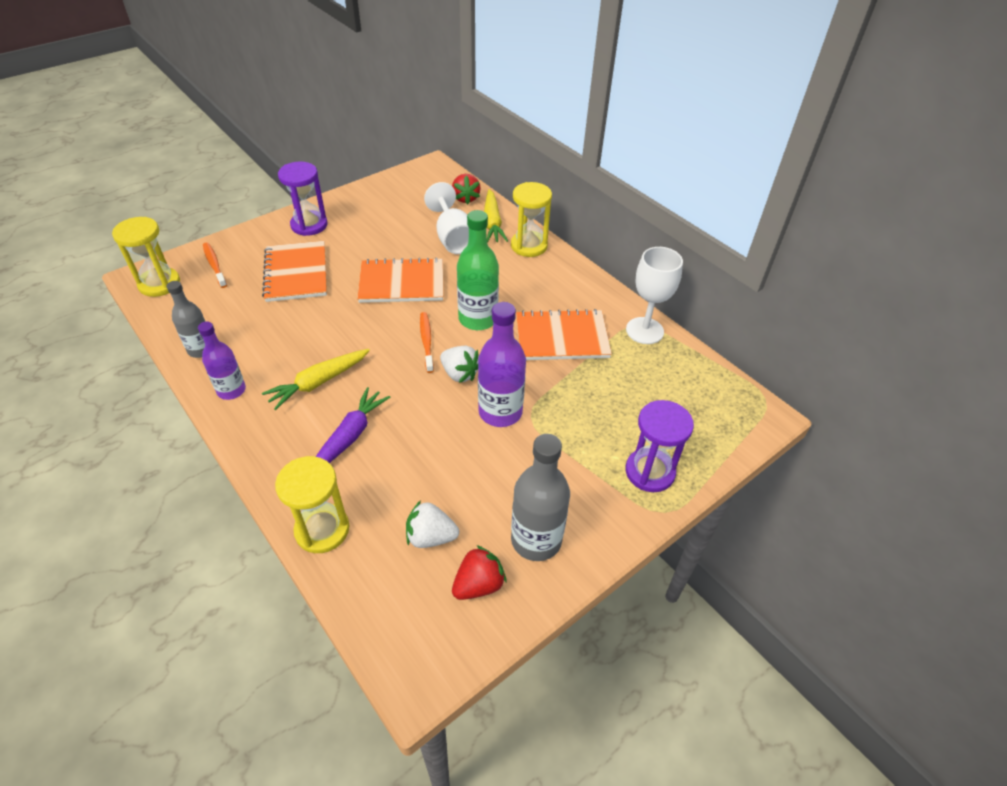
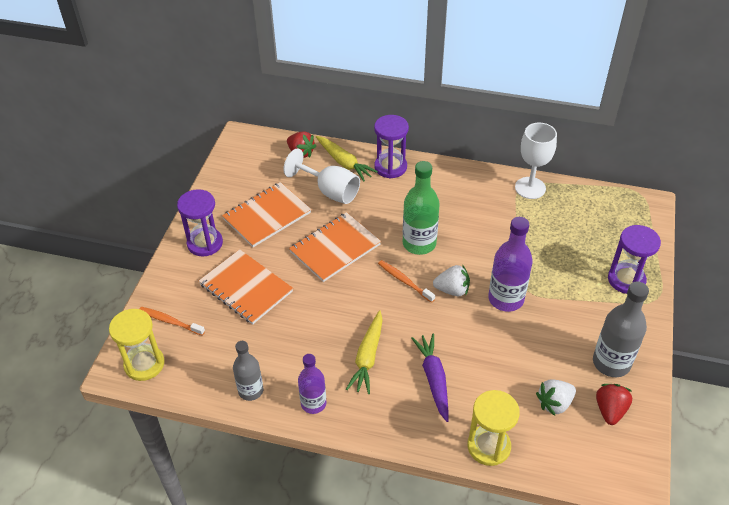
camera: 35 degrees left, 0 degrees up
(529, 246) = (390, 167): yellow hourglass -> purple hourglass
(562, 337) = (486, 224): orange notebook -> orange notebook (267, 216)

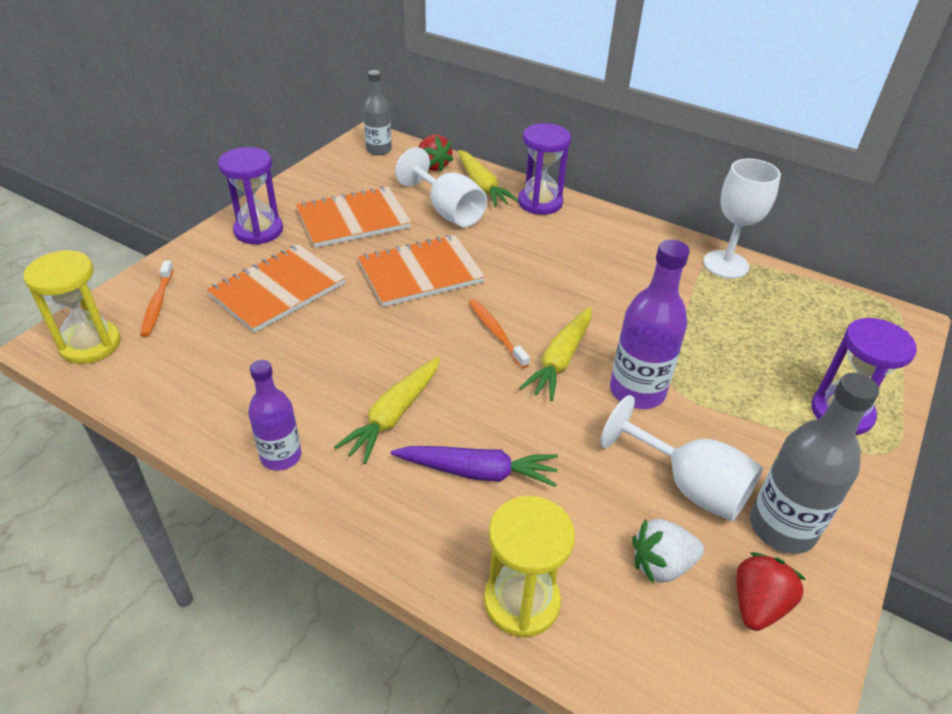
camera: 15 degrees right, 5 degrees down
(170, 321) = (158, 304): orange toothbrush -> orange toothbrush turned 135 degrees counterclockwise
(246, 288) = (278, 290): orange notebook -> orange notebook turned 75 degrees clockwise
(251, 390) = (205, 414): grey bottle -> grey bottle (379, 150)
(419, 243) = (538, 293): green bottle -> none
(433, 379) = (477, 472): purple carrot -> purple carrot turned 90 degrees clockwise
(452, 290) = (560, 360): white strawberry -> yellow carrot
(555, 352) = (689, 486): none -> white goblet

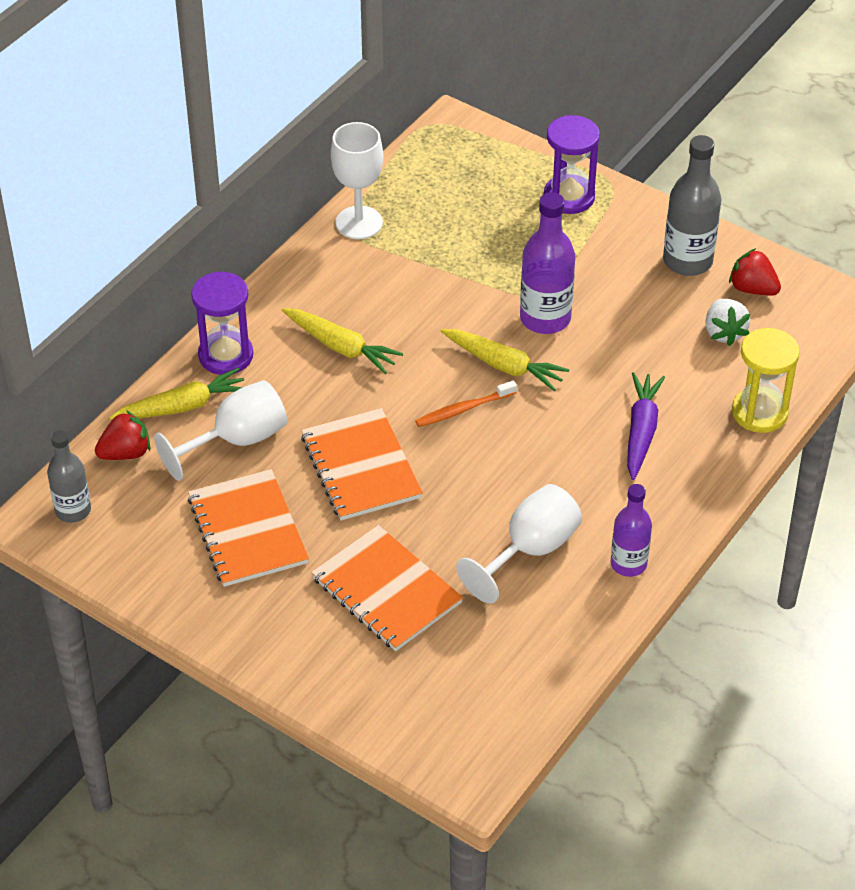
camera: 85 degrees left, 5 degrees up
(90, 344) = (477, 744): yellow hourglass -> none
(158, 304) = (408, 697): orange toothbrush -> none
(258, 231) = (265, 622): purple hourglass -> none
(394, 415) = (577, 486): yellow carrot -> yellow carrot (341, 347)
(689, 486) = (650, 304): white goblet -> white goblet (530, 550)

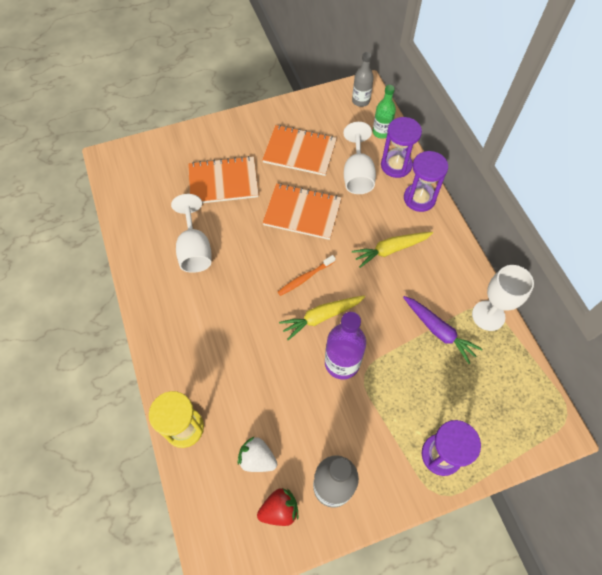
camera: 125 degrees right, 15 degrees up
(125, 453) = (381, 132): red strawberry -> green bottle
(182, 406) = (396, 165): yellow carrot -> purple hourglass
(463, 409) = (305, 278): orange toothbrush -> orange toothbrush turned 135 degrees counterclockwise
(628, 564) = (150, 285): purple bottle -> none
(641, 431) = (223, 352): purple carrot -> purple carrot (438, 331)

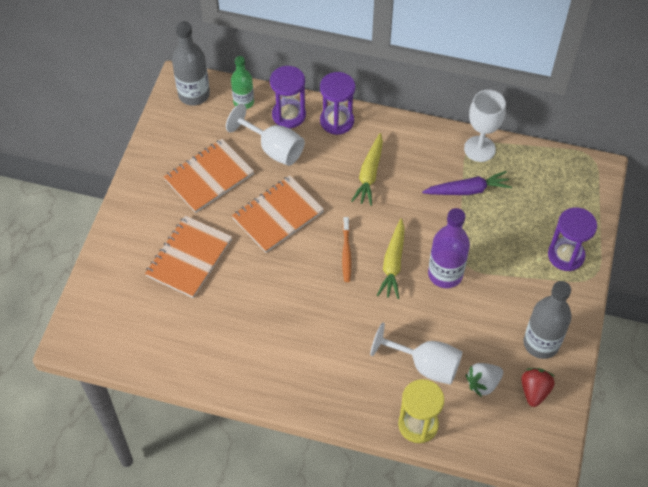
camera: 55 degrees left, 5 degrees down
(195, 249) = (246, 322): white goblet -> white goblet (425, 365)
(360, 101) = (194, 94): grey bottle -> grey bottle, size x1.53

